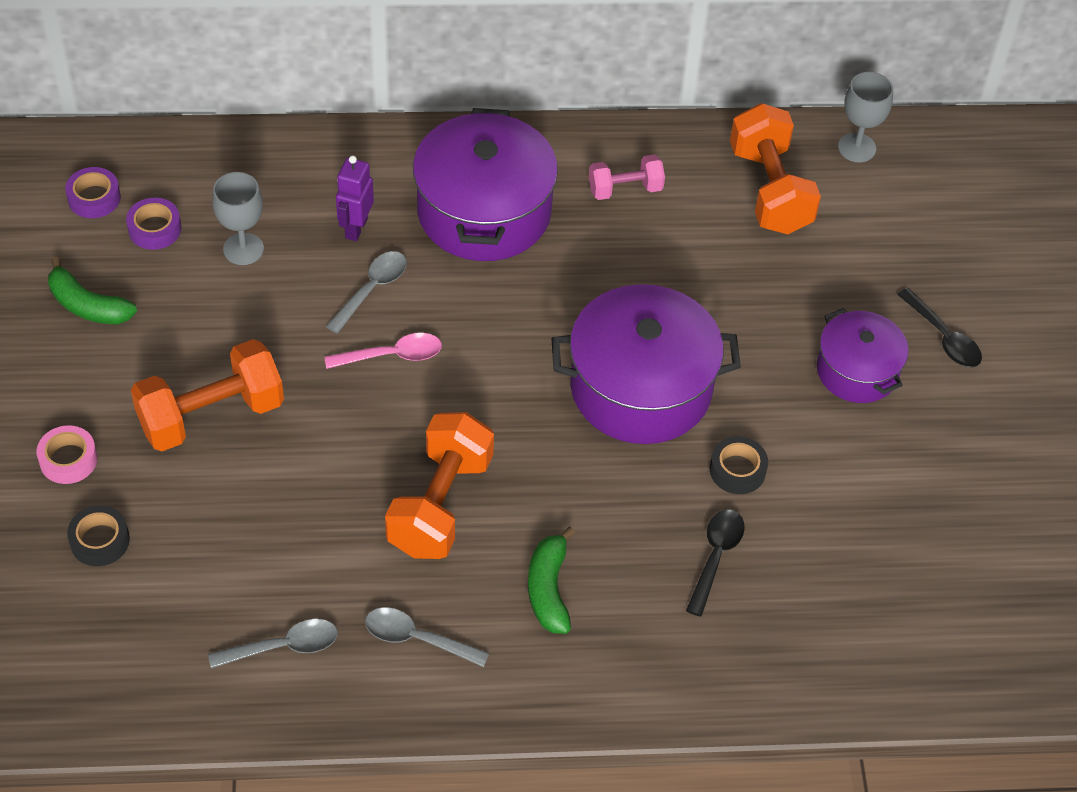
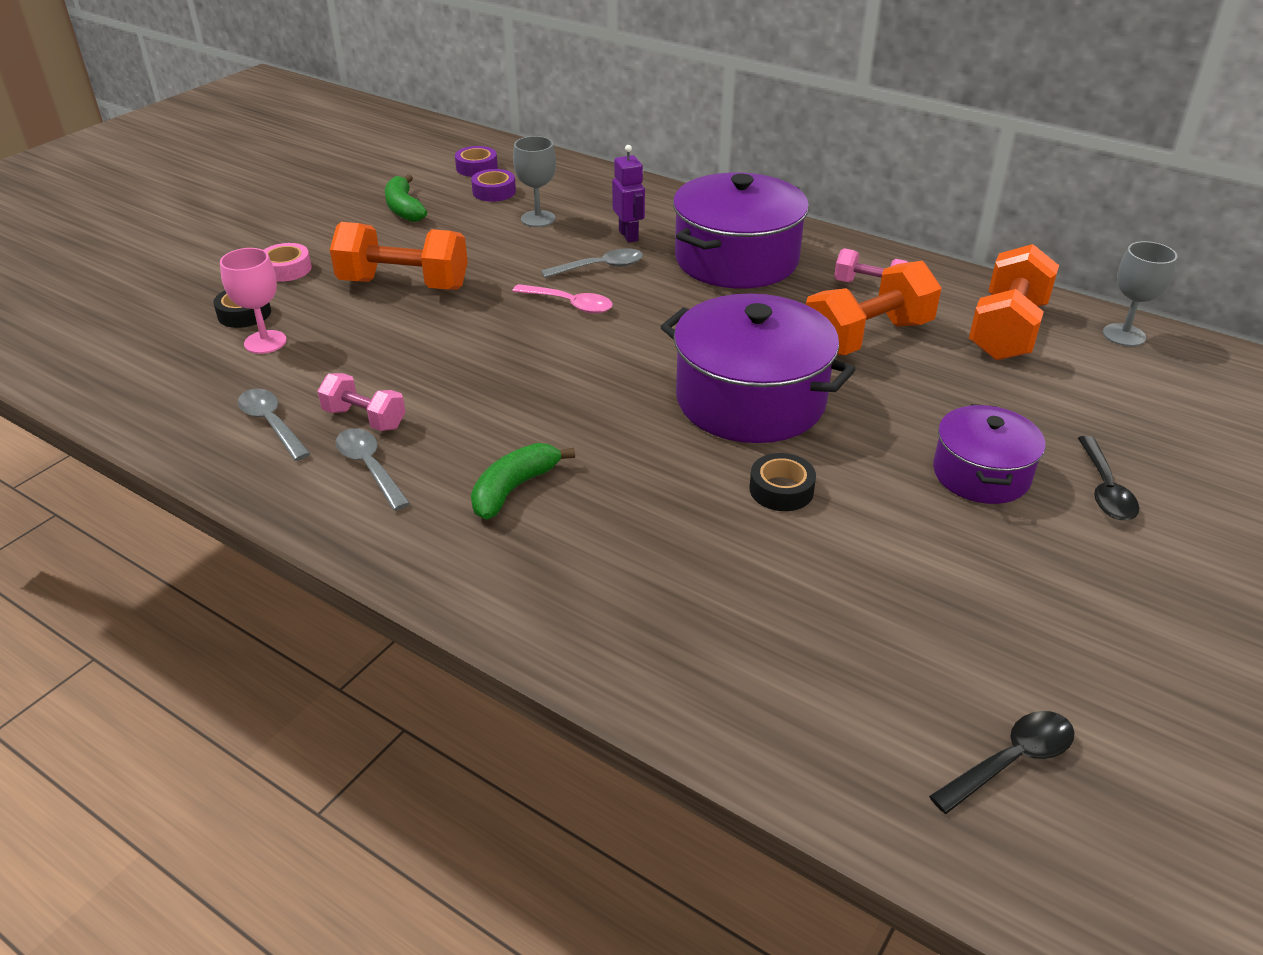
camera: 40 degrees right, 15 degrees down
(164, 563) = (265, 342): none -> pink goblet
(283, 647) = (271, 423): grey spoon -> grey spoon turned 150 degrees counterclockwise
(356, 228) = (629, 235): purple robot -> purple robot turned 105 degrees clockwise
(356, 593) = (364, 419): none -> pink dumbbell
(440, 504) = (496, 397): orange dumbbell -> orange dumbbell (867, 338)
(715, 557) = (691, 540): black spoon -> black spoon (1011, 760)

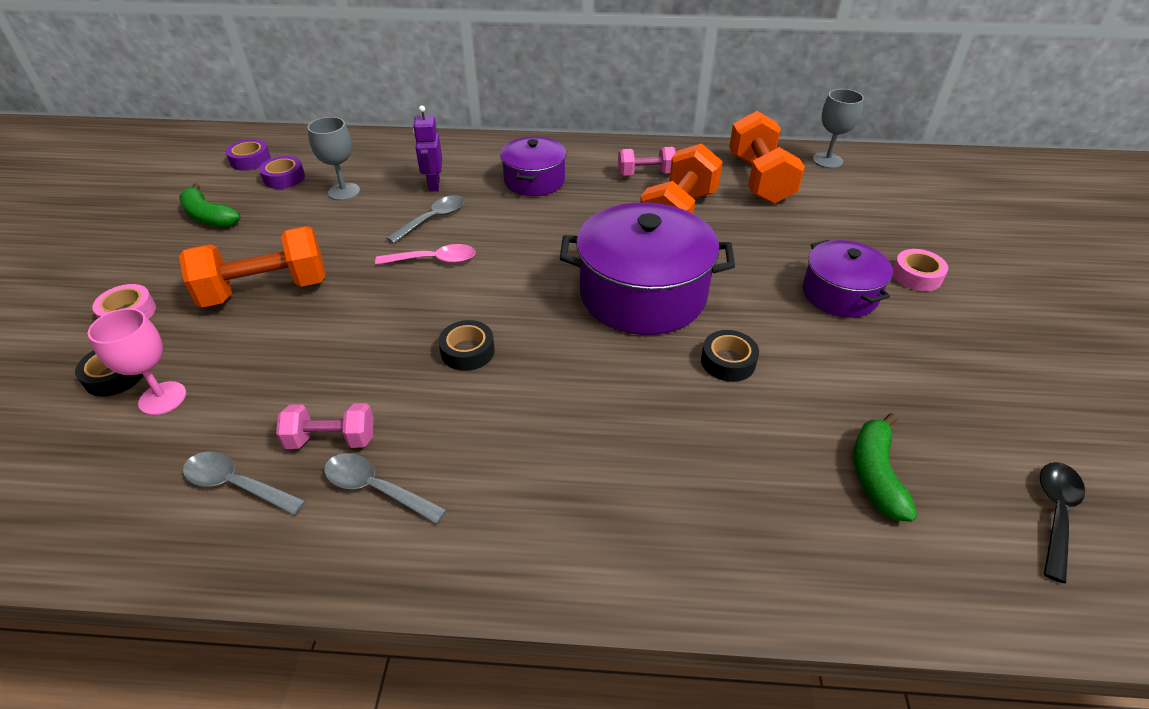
camera: 30 degrees left, 5 degrees up
(514, 489) = (526, 451): green banana -> green banana (875, 474)
(533, 391) = (467, 351): none -> black tape
(629, 235) = (433, 185): purple robot -> purple robot turned 135 degrees counterclockwise
(736, 259) = (534, 181): purple pot -> purple pot, size x0.59
(1105, 489) = (916, 276): black spoon -> pink tape

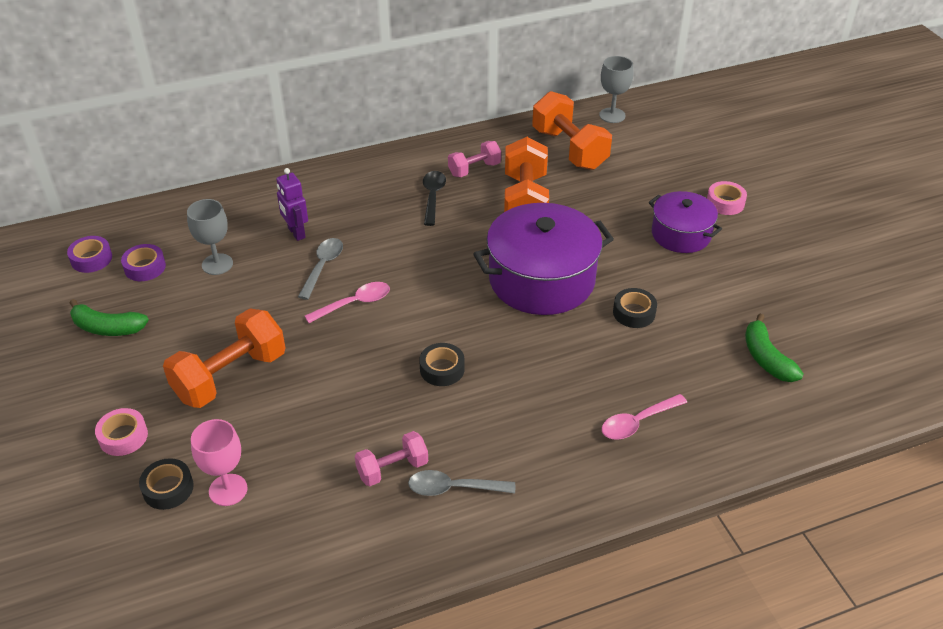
camera: 25 degrees left, 0 degrees up
(236, 484) = (349, 525): grey spoon -> none
(534, 181) = (384, 203): purple pot -> none
(649, 494) = (637, 422): none -> pink spoon
(1055, 513) = (874, 345): black spoon -> black spoon (433, 196)

